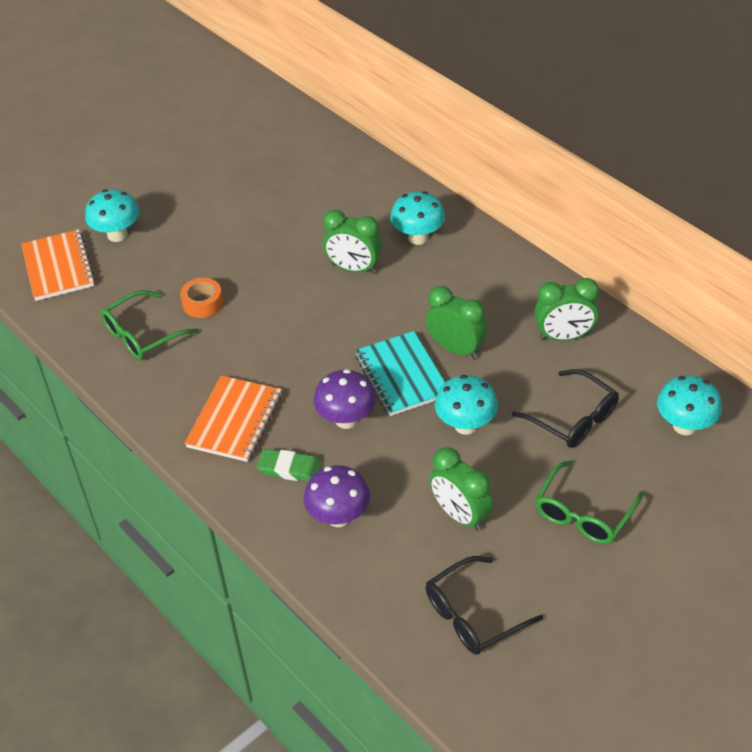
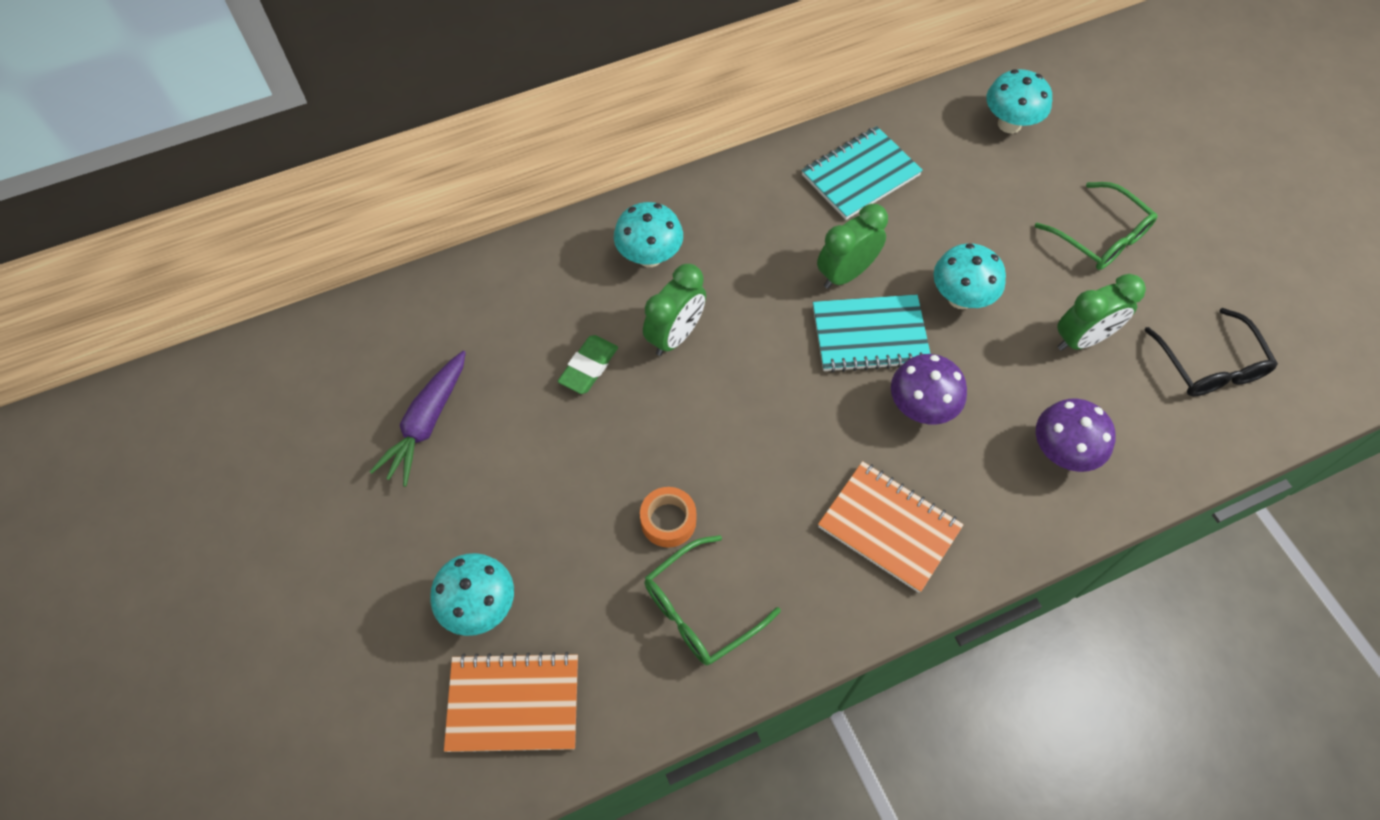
camera: 75 degrees left, 15 degrees up
(142, 335) = (700, 610): green glasses -> green glasses turned 75 degrees clockwise
(236, 174) = (426, 423): none -> purple carrot
(290, 469) = (980, 485): green eraser -> green eraser (588, 367)
(564, 337) = (860, 175): green clock -> turquoise notebook
(574, 419) = (976, 204): black glasses -> none

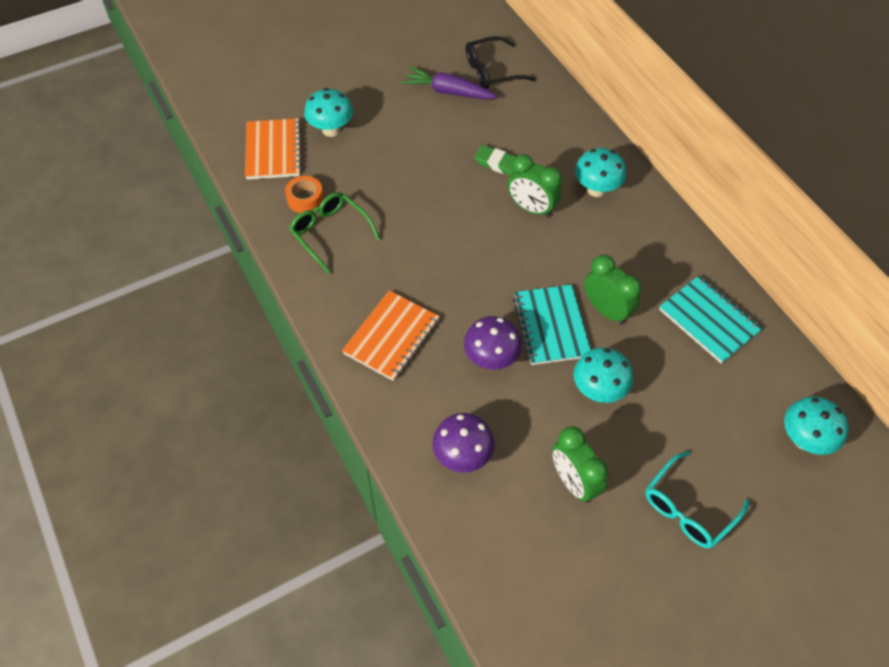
camera: 85 degrees right, 5 degrees down
(668, 521) = (390, 213): orange tape -> orange tape (305, 199)
(1101, 237) = (688, 509): green glasses -> turquoise glasses
(1209, 366) = (562, 588): black glasses -> black glasses (491, 71)

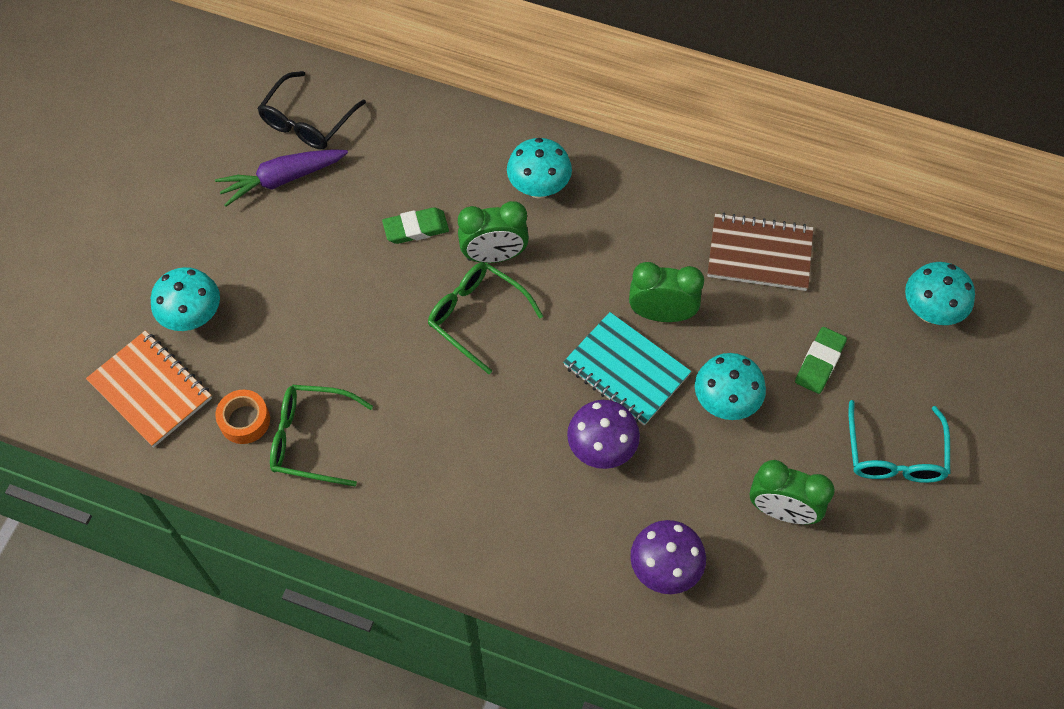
camera: 40 degrees left, 5 degrees up
(392, 337) = (485, 503): orange notebook -> none
(488, 233) = (476, 316): none -> green glasses
(689, 413) = (819, 362): none -> green eraser
(709, 320) = (759, 254): turquoise notebook -> brown notebook

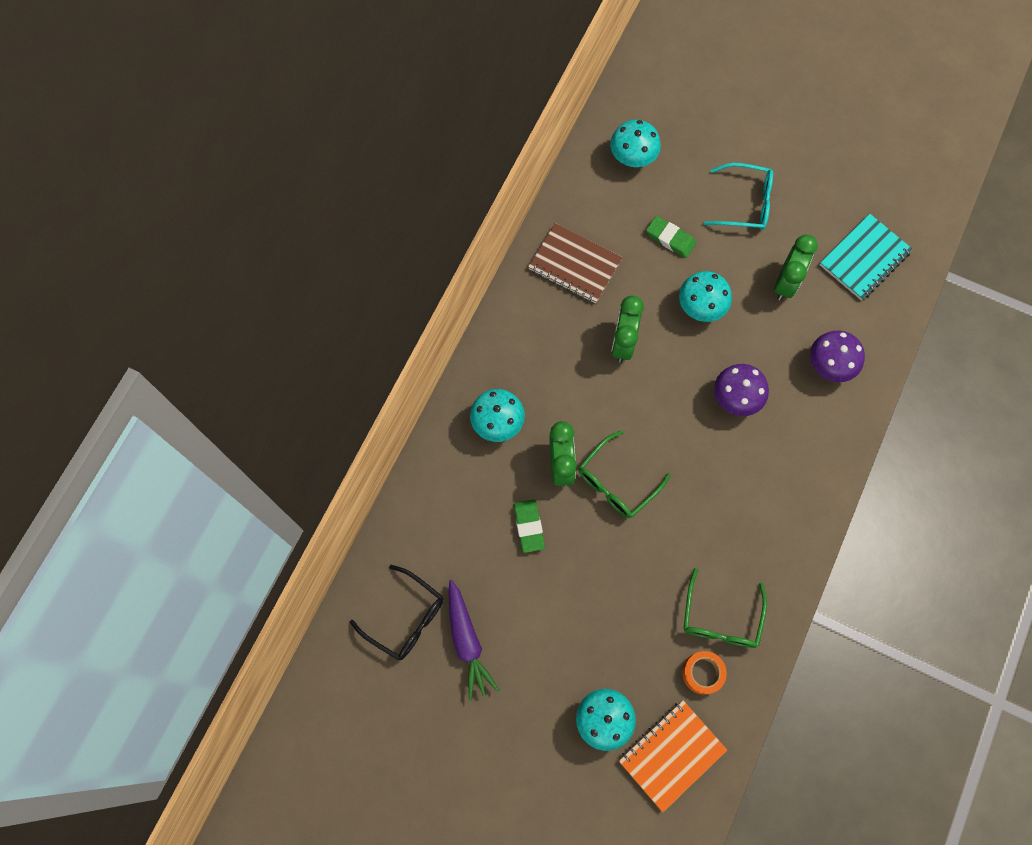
camera: 85 degrees left, 10 degrees up
(626, 370) = (671, 374): turquoise notebook -> turquoise notebook (864, 258)
(759, 254) = (574, 265): brown notebook -> brown notebook turned 75 degrees counterclockwise

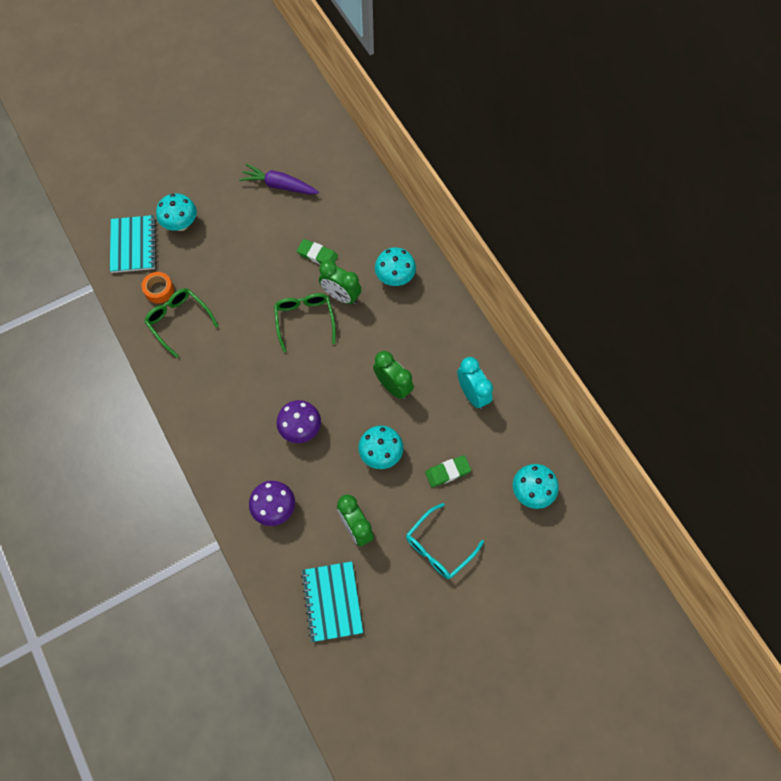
camera: 125 degrees right, 5 degrees down
(406, 618) = (317, 164): black glasses -> none
(574, 265) = (472, 394): brown notebook -> turquoise clock
(671, 755) = (133, 245): orange notebook -> turquoise notebook

